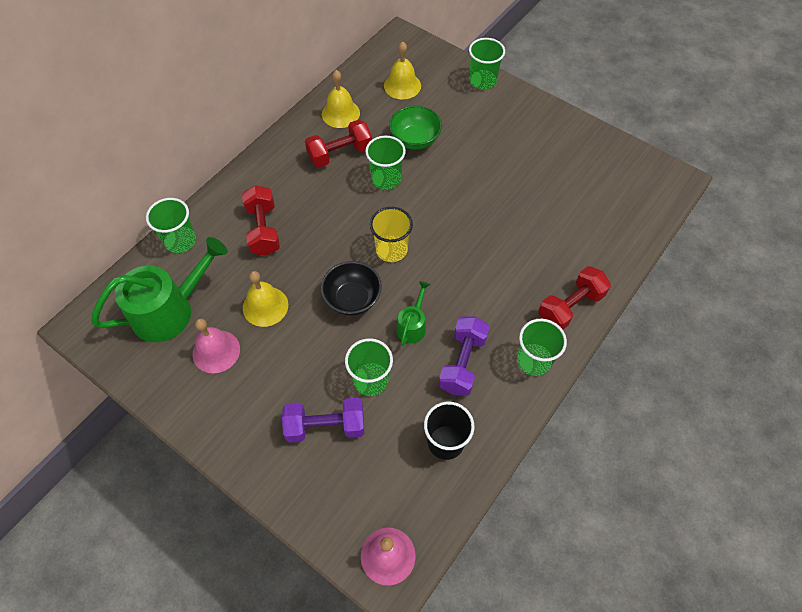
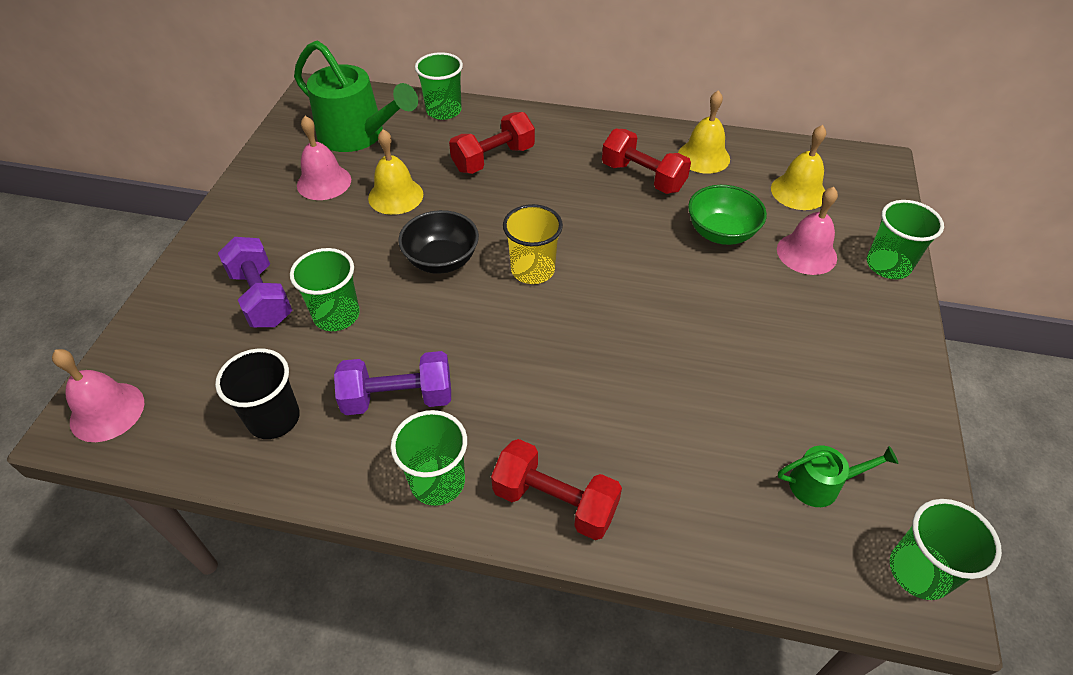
camera: 65 degrees right, 10 degrees down
(386, 179) = (636, 228): green cup -> green cup (919, 571)
(412, 325) = (431, 328): green watering can -> green watering can (821, 484)
(454, 110) = (806, 253): none -> pink bell

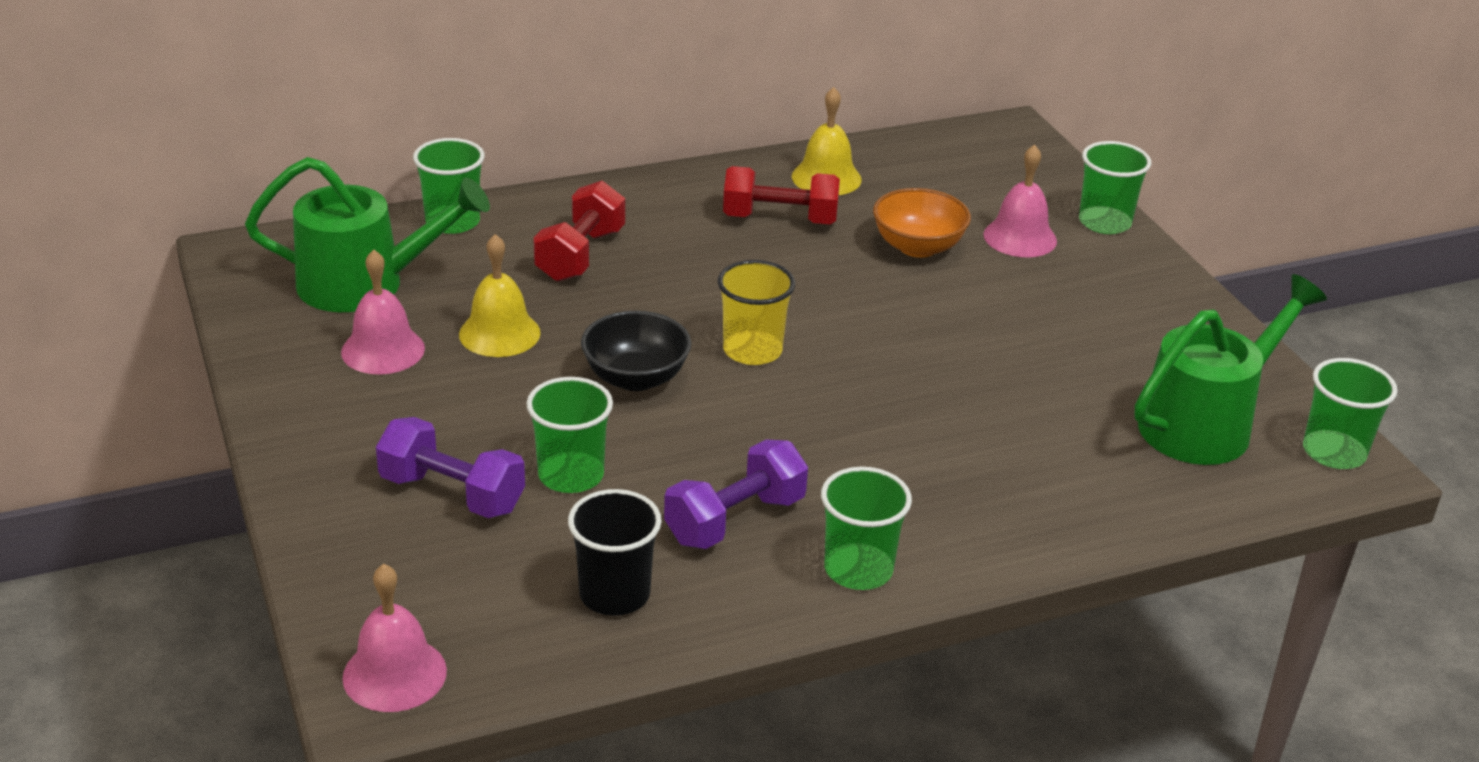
camera: 35 degrees left, 15 degrees down
(555, 501) = (989, 535): red dumbbell -> none
(721, 233) = (918, 247): green bowl -> orange bowl
(798, 191) = (959, 182): yellow bell -> none
(821, 484) = (1205, 423): green watering can -> green watering can, size x2.04

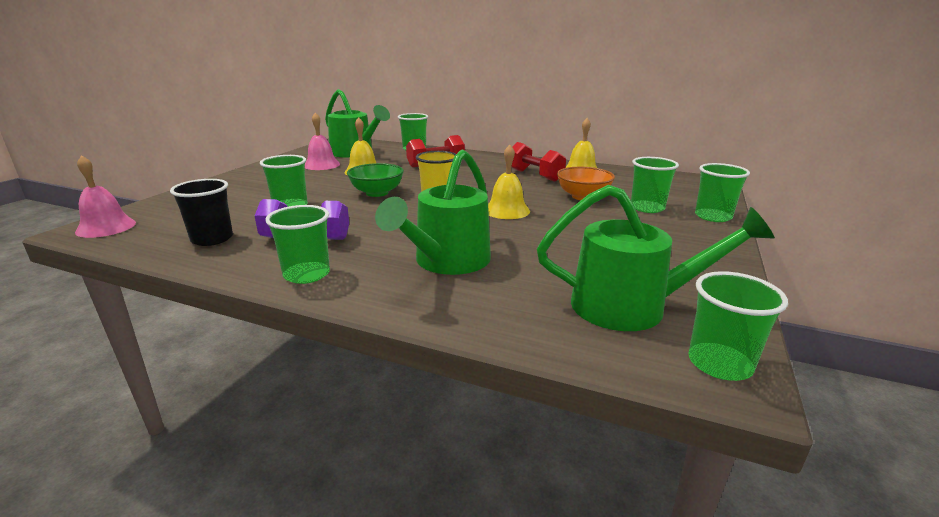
camera: 45 degrees right, 10 degrees down
(452, 494) = (247, 197): purple dumbbell -> none
(636, 378) = (377, 193): black bowl -> green bowl
(875, 327) = (506, 210): none -> yellow bell
(964, 461) = (447, 262): none -> green watering can
(1020, 237) = (647, 208): pink bell -> green cup

